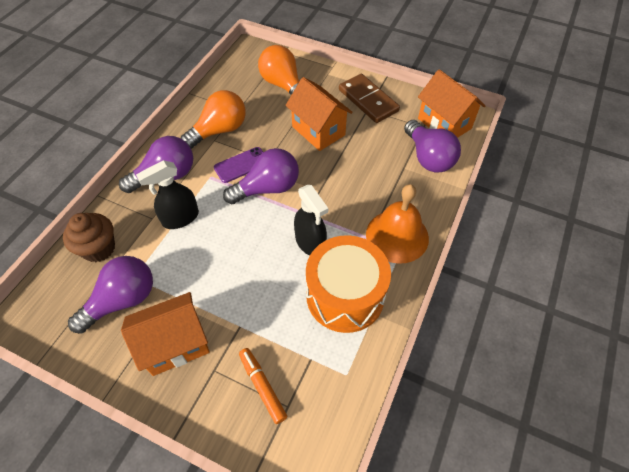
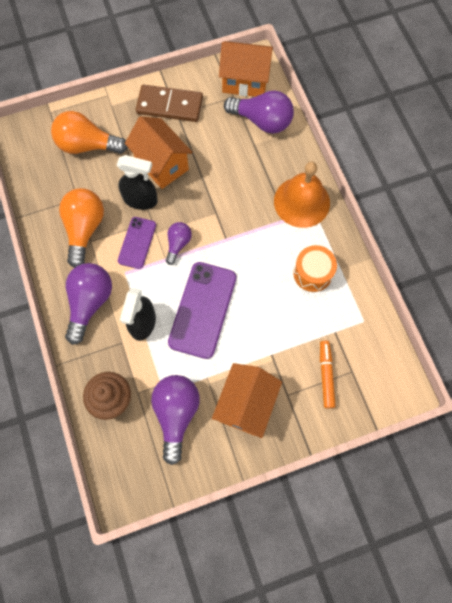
camera: 45 degrees left, 15 degrees up
(230, 246) = (202, 309): none -> purple phone
(262, 386) = (326, 375): orange marker -> orange marker turned 75 degrees clockwise
(267, 188) = (178, 244): purple light bulb -> purple light bulb, size x0.56
(310, 243) = (252, 257): black spray bottle -> black spray bottle (140, 200)
(318, 131) = (161, 164): orange house -> orange house turned 45 degrees clockwise
(345, 295) = (312, 273): orange drum -> orange drum, size x0.58

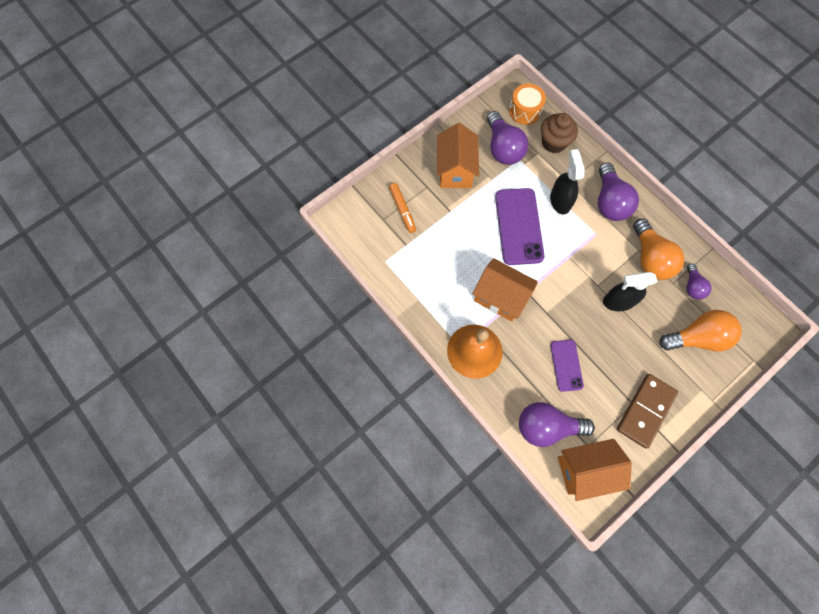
camera: 160 degrees right, 0 degrees up
(137, 243) = (600, 262): purple phone -> purple phone (566, 365)
(161, 164) = (619, 343): orange house -> orange house (500, 297)
(169, 105) = (645, 411): brown domino -> brown domino turned 45 degrees counterclockwise
(178, 244) = (565, 273): purple light bulb -> purple light bulb (692, 286)
(312, 273) = (441, 287): orange drum -> orange drum (525, 111)

